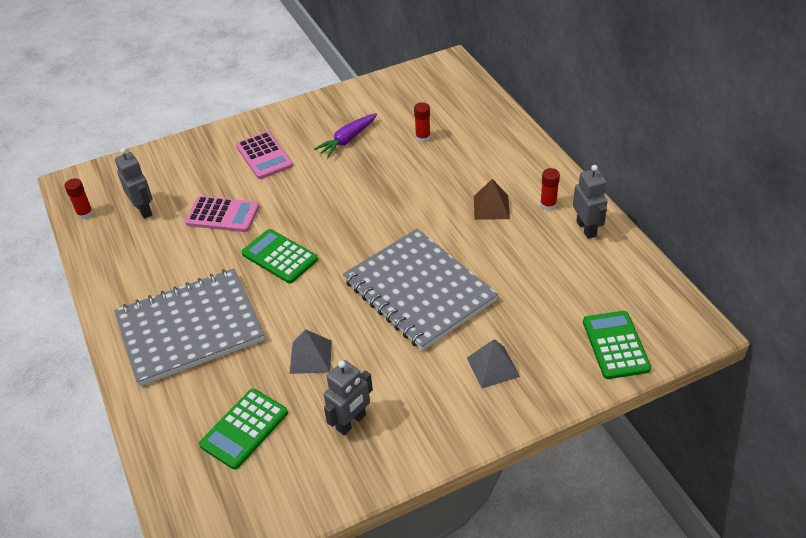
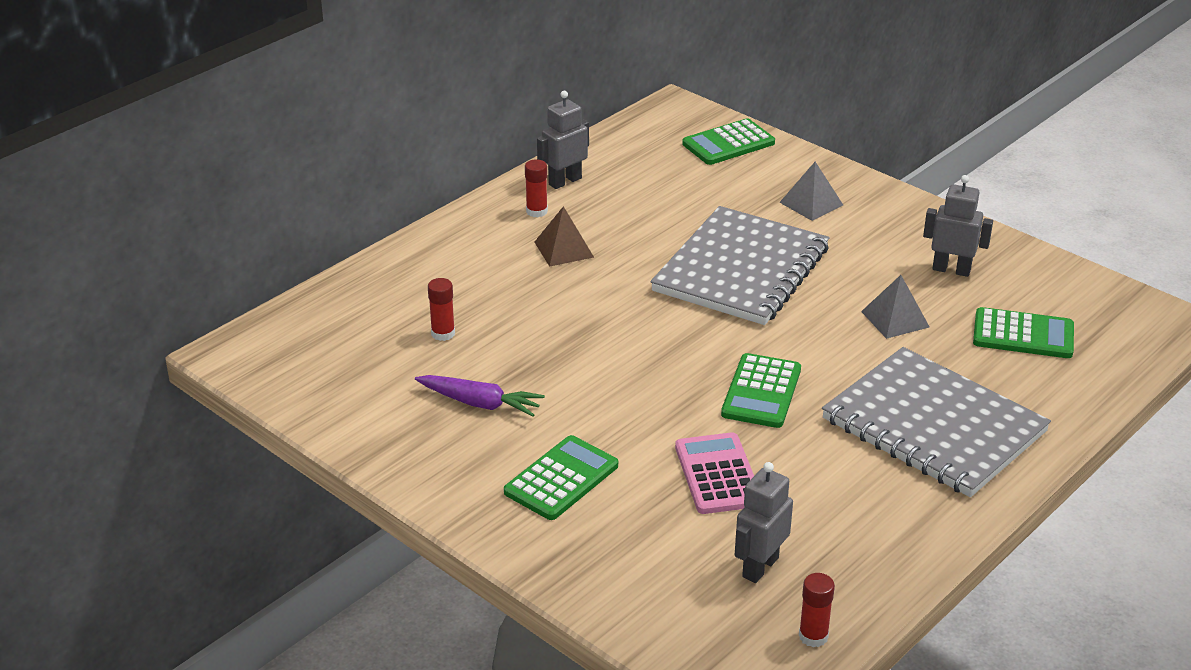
camera: 115 degrees left, 10 degrees down
(264, 156) = (561, 479): pink calculator -> green calculator

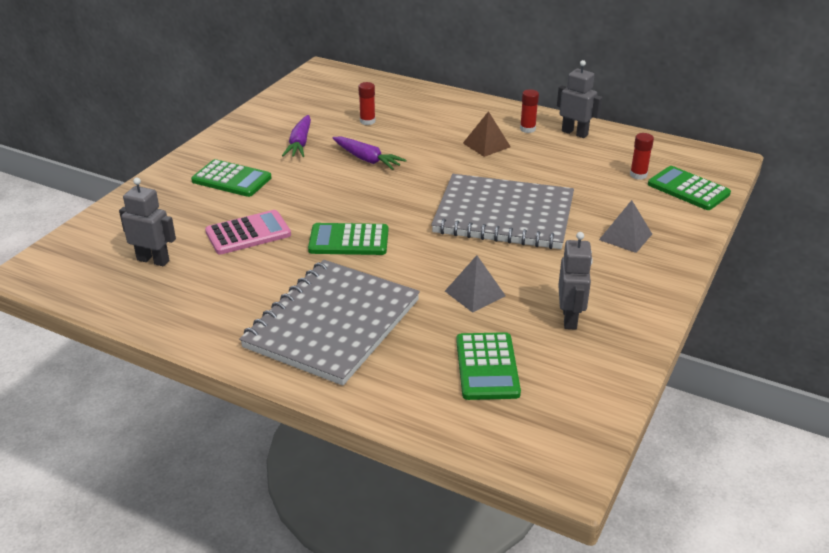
camera: 75 degrees right, 0 degrees up
(557, 350) = (367, 159): none -> purple carrot
(813, 636) = (85, 288): red glue stick -> red glue stick (638, 175)

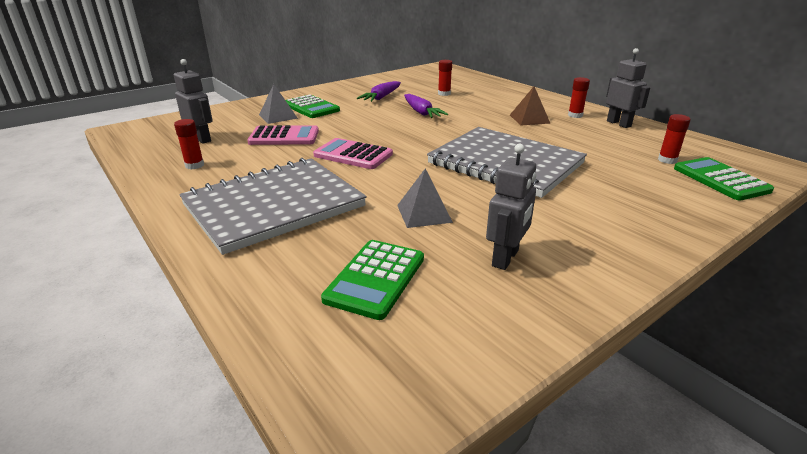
camera: 25 degrees right, 5 degrees down
(192, 298) = (194, 165): none -> red glue stick
(349, 240) = (353, 155): green calculator -> pink calculator
(625, 237) = (622, 203): grey pyramid -> grey pyramid (278, 116)

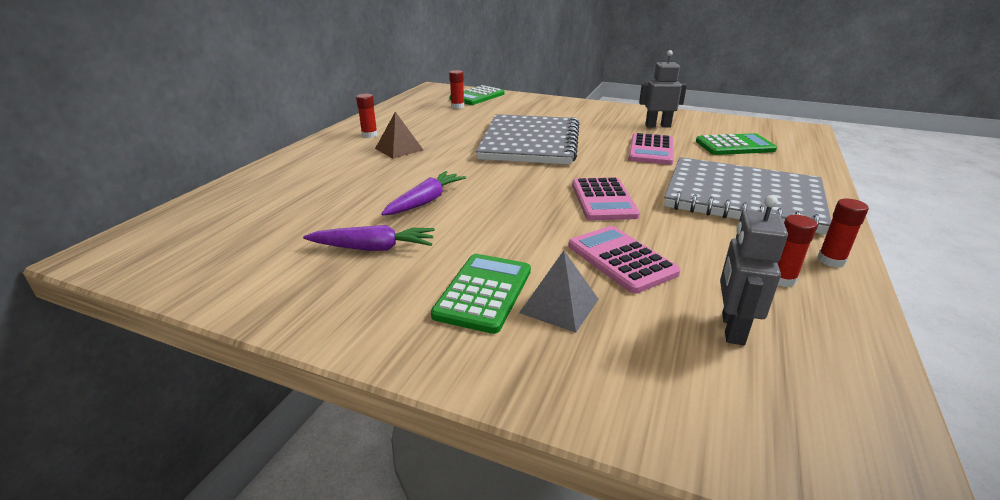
camera: 120 degrees left, 0 degrees up
(424, 213) = (651, 150): grey pyramid -> pink calculator
(444, 94) = (320, 207): red glue stick -> red glue stick (831, 260)
(619, 124) = (382, 120): grey robot -> none

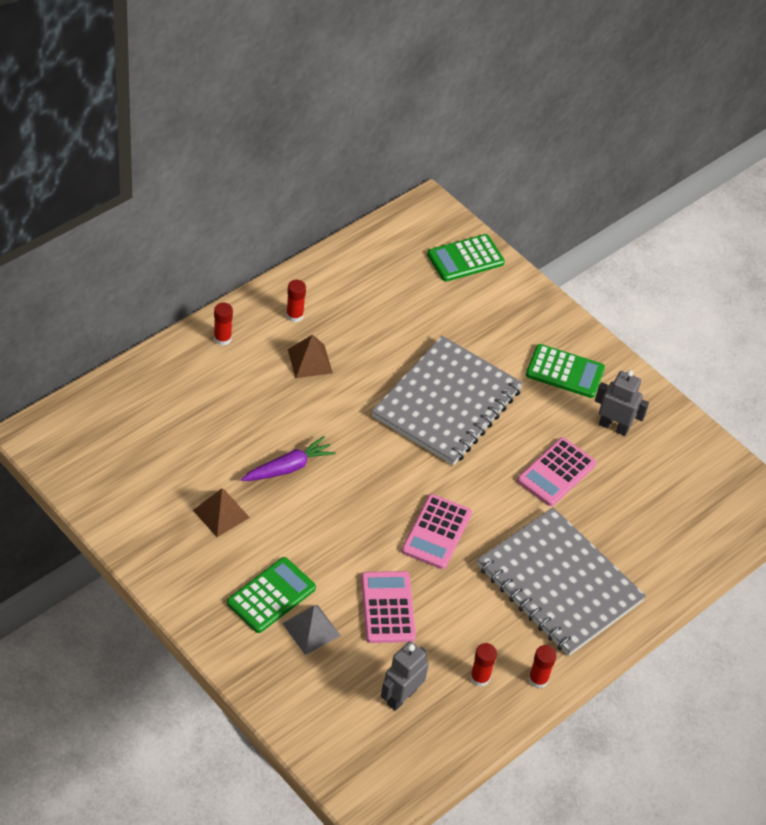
camera: 20 degrees right, 20 degrees up
(373, 248) = (221, 513): purple carrot -> brown pyramid
(457, 106) = (425, 279): red glue stick -> red glue stick (222, 338)
(734, 146) = (651, 503): green calculator -> green calculator (565, 372)

